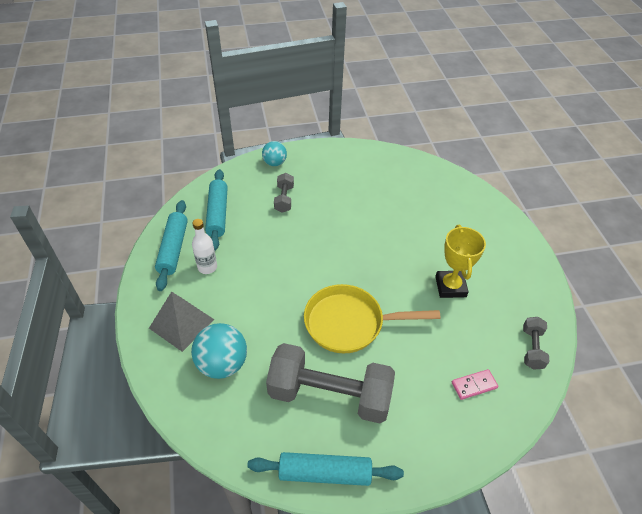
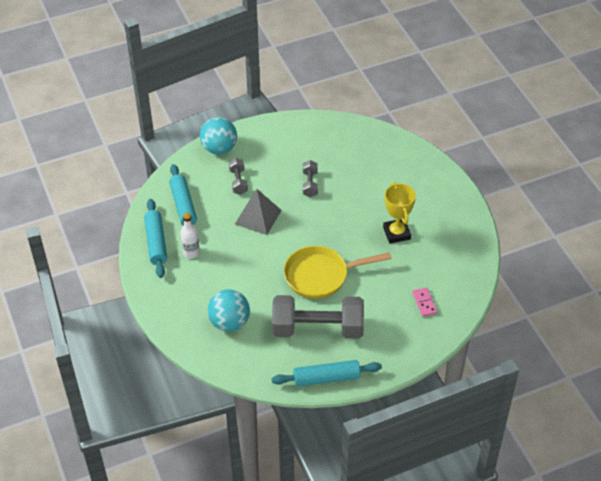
camera: 10 degrees left, 0 degrees up
(181, 323) = (186, 300): grey pyramid -> grey pyramid (258, 217)
(274, 163) = (219, 148): turquoise ball -> turquoise ball, size x1.59
(474, 385) = (424, 303): pink domino -> pink domino turned 75 degrees counterclockwise
(532, 348) = (465, 269): grey dumbbell -> grey dumbbell (310, 184)

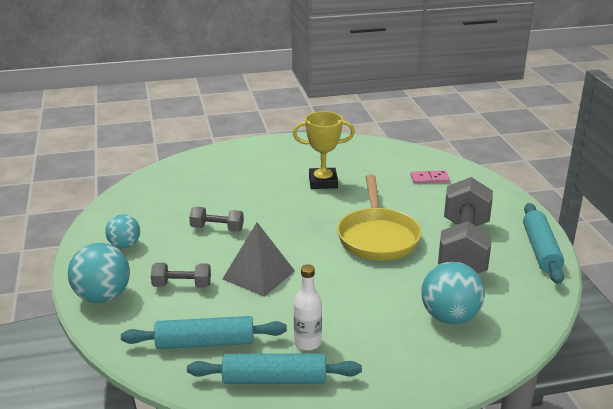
camera: 80 degrees left, 20 degrees down
(277, 142) = (124, 245): none -> turquoise ball

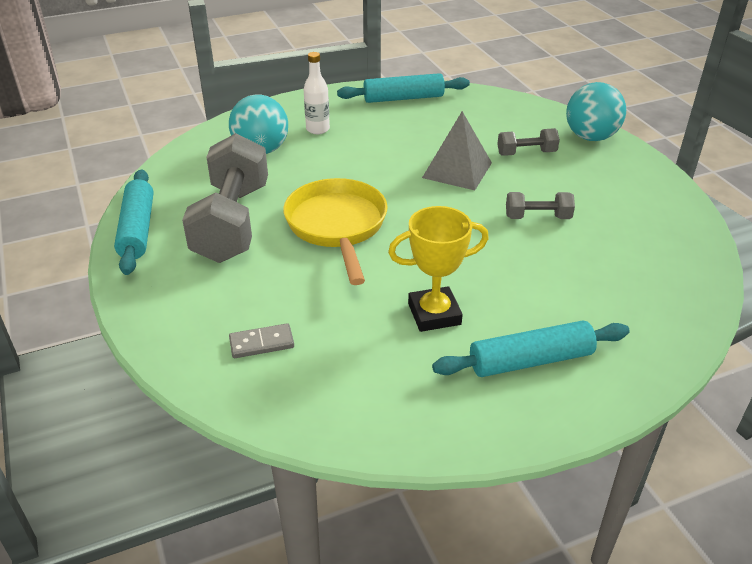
camera: 170 degrees right, 10 degrees up
(124, 245) = (624, 186): turquoise ball -> none
(205, 343) = (471, 114): turquoise rolling pin -> turquoise rolling pin (530, 360)
(307, 343) = (386, 121): white bottle -> white bottle (318, 129)
(429, 179) = (261, 343): pink domino -> grey domino

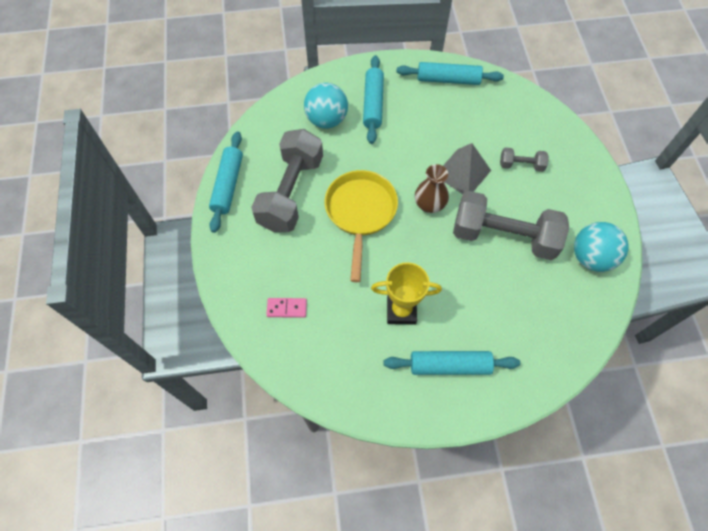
camera: 15 degrees right, 25 degrees up
(261, 343) = (287, 308): grey domino -> pink domino
(318, 129) = (373, 104): white bottle -> turquoise rolling pin
(427, 204) = (429, 204): none -> brown vase
(537, 217) = (503, 236): grey dumbbell -> grey dumbbell, size x2.20
(590, 137) = (578, 157): turquoise ball -> turquoise ball (591, 257)

